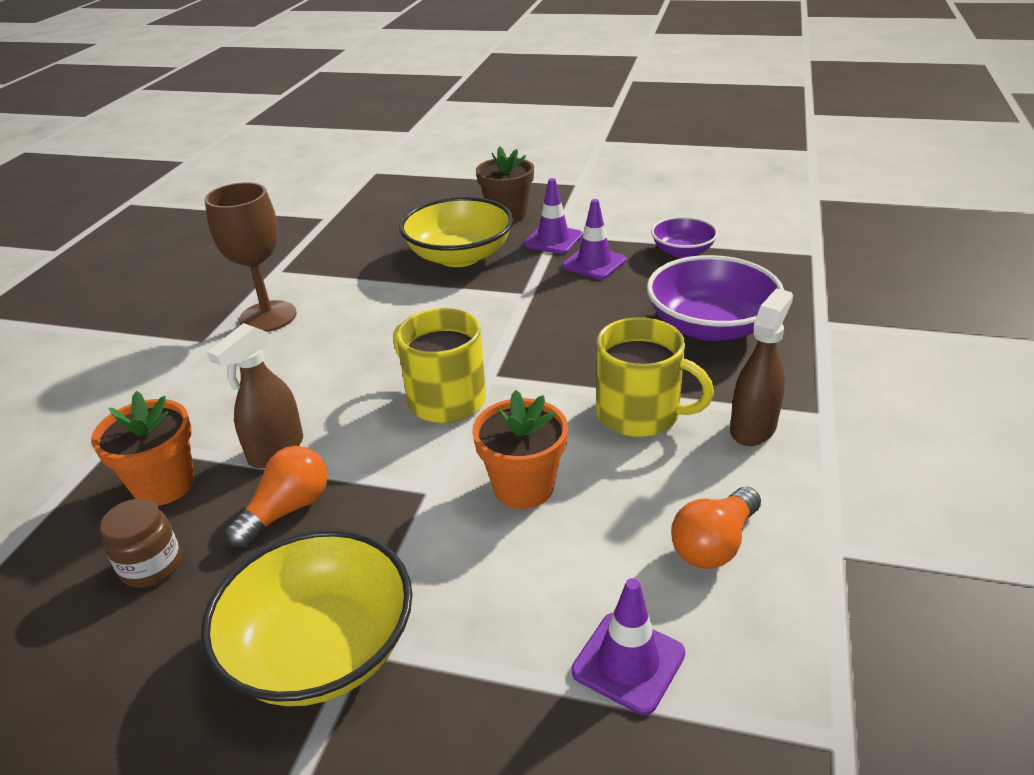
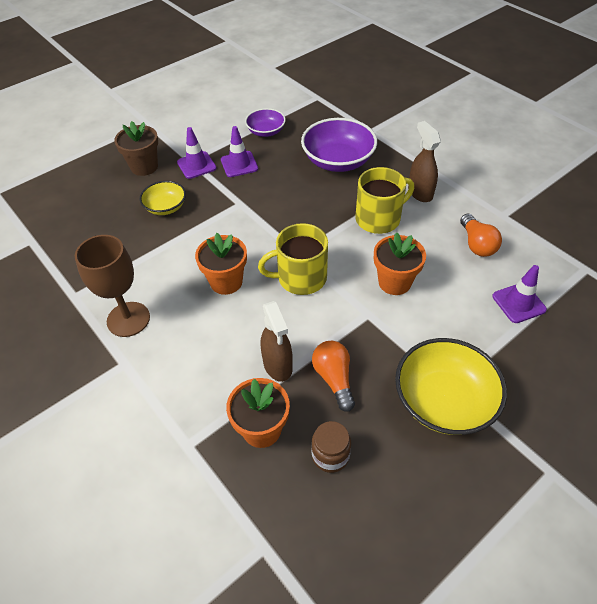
camera: 55 degrees left, 15 degrees up
(382, 349) = (226, 282): none -> orange flower pot
(459, 256) = (165, 207): yellow bowl -> yellow bowl, size x0.57

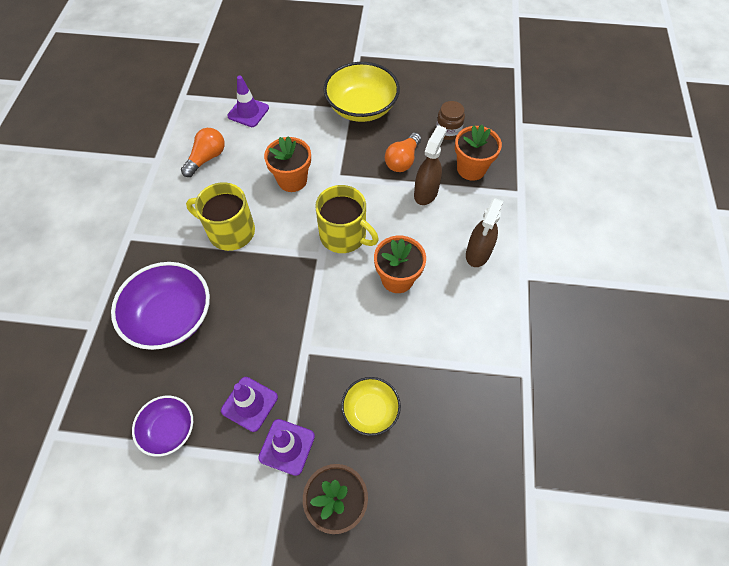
camera: 135 degrees left, 10 degrees up
(128, 319) = (496, 310): brown goblet -> none
(420, 192) = (170, 225): brown spray bottle -> brown spray bottle (477, 253)

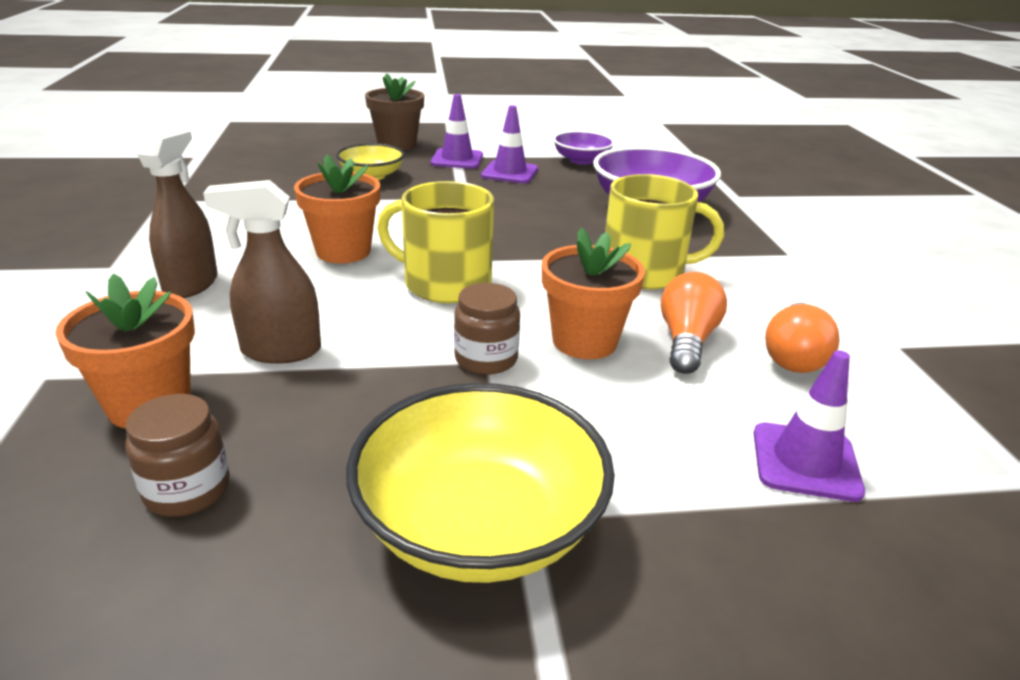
camera: 165 degrees right, 30 degrees down
(339, 175) = (486, 359): none -> brown jar
(402, 160) = (335, 402): orange light bulb -> orange light bulb (686, 341)
(426, 193) = (280, 351): brown spray bottle -> brown spray bottle turned 75 degrees clockwise

